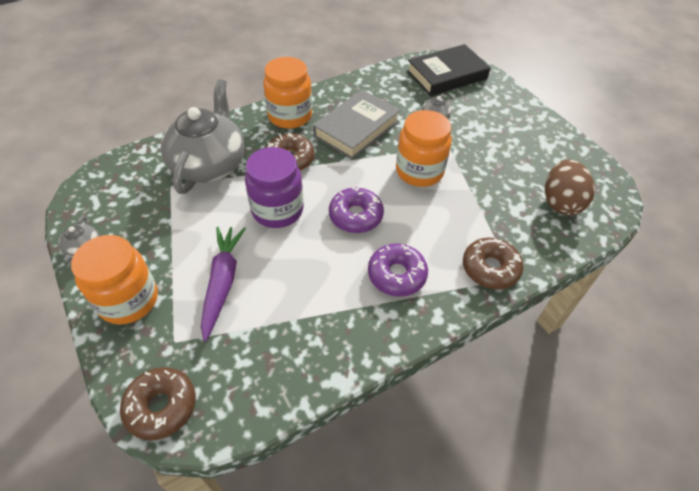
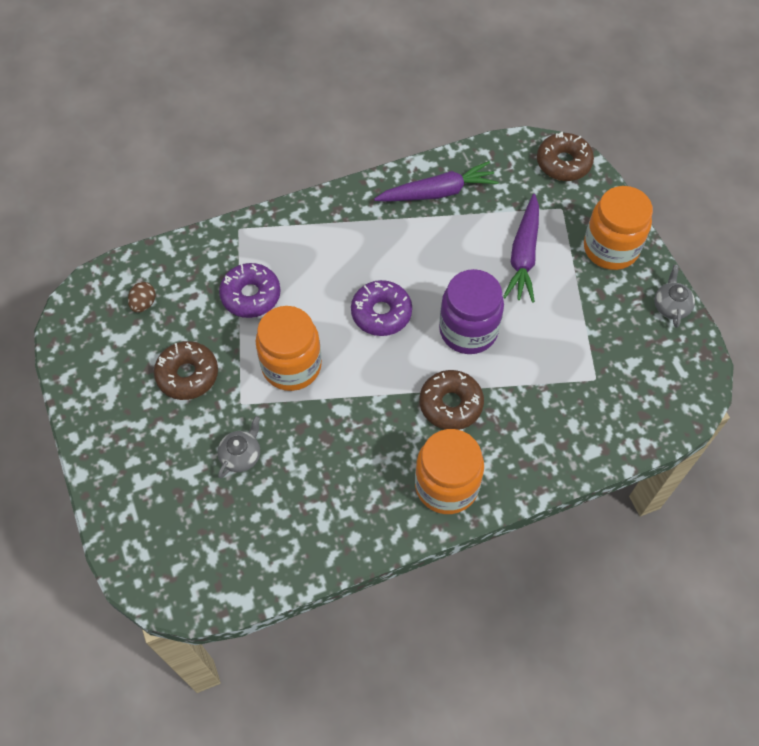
camera: 170 degrees left, 10 degrees up
(209, 164) = (552, 407): grey teapot -> none
(316, 344) = (438, 192): none -> purple carrot
(356, 128) = (355, 449): grey book -> none
(396, 275) = (353, 243): purple donut -> purple donut (251, 295)
(447, 75) = (186, 554): black book -> none
(490, 268) = (258, 239): brown donut -> brown donut (187, 375)
(560, 202) = (144, 304): brown egg -> brown egg, size x0.49

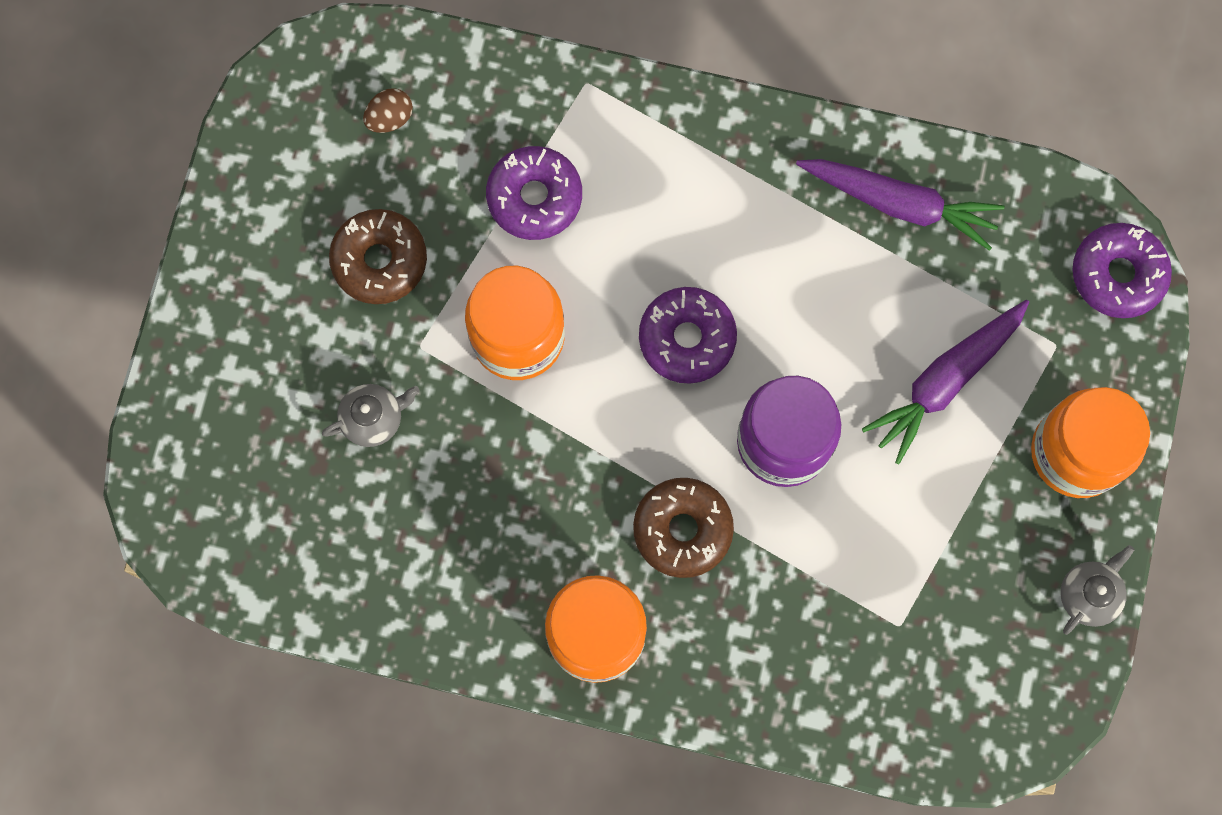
camera: 35 degrees right, 15 degrees up
(563, 163) = (1117, 274): brown donut -> purple donut

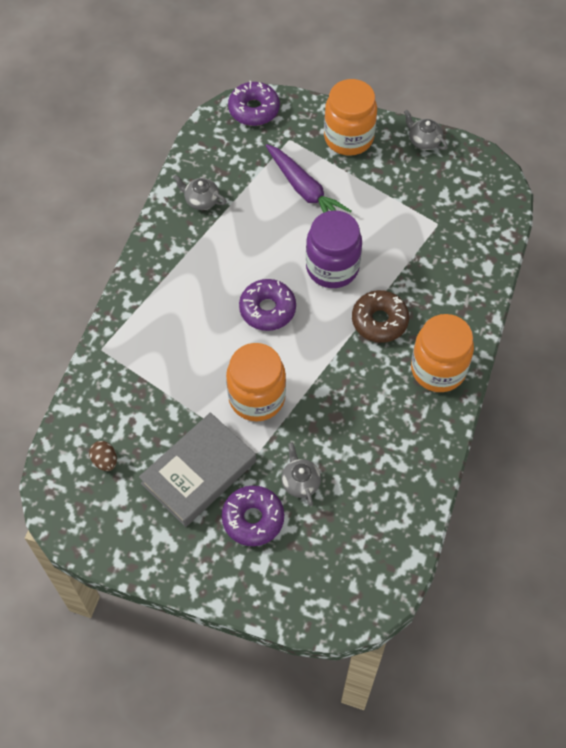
camera: 85 degrees left, 15 degrees down
(380, 261) = (199, 472): brown donut -> grey book
(534, 197) = (170, 382): purple donut -> purple donut (253, 519)
(900, 204) = (201, 200): purple carrot -> grey teapot

